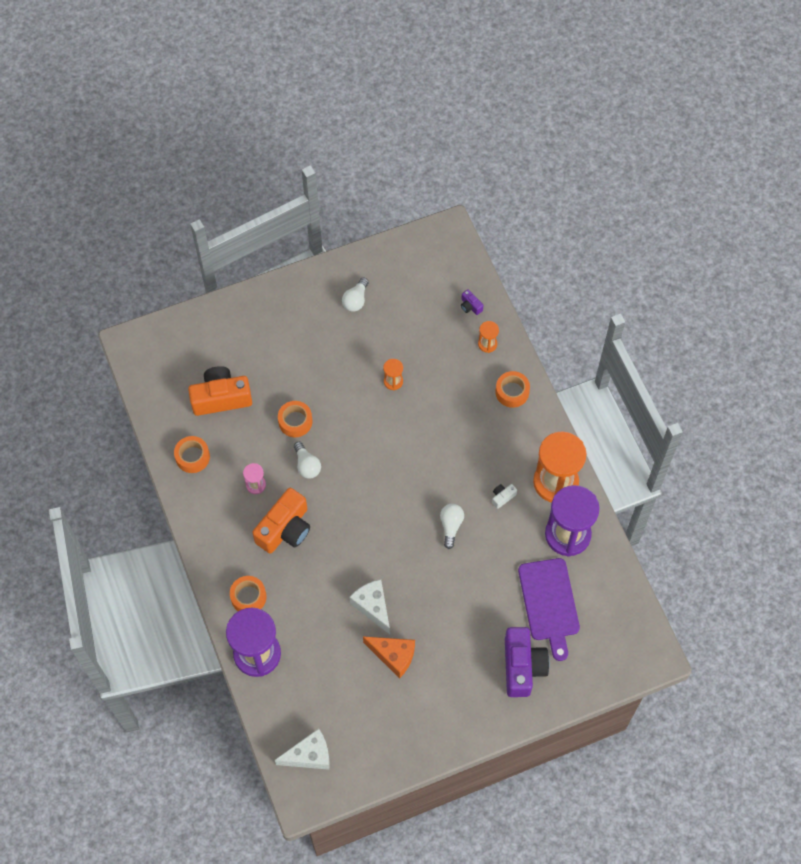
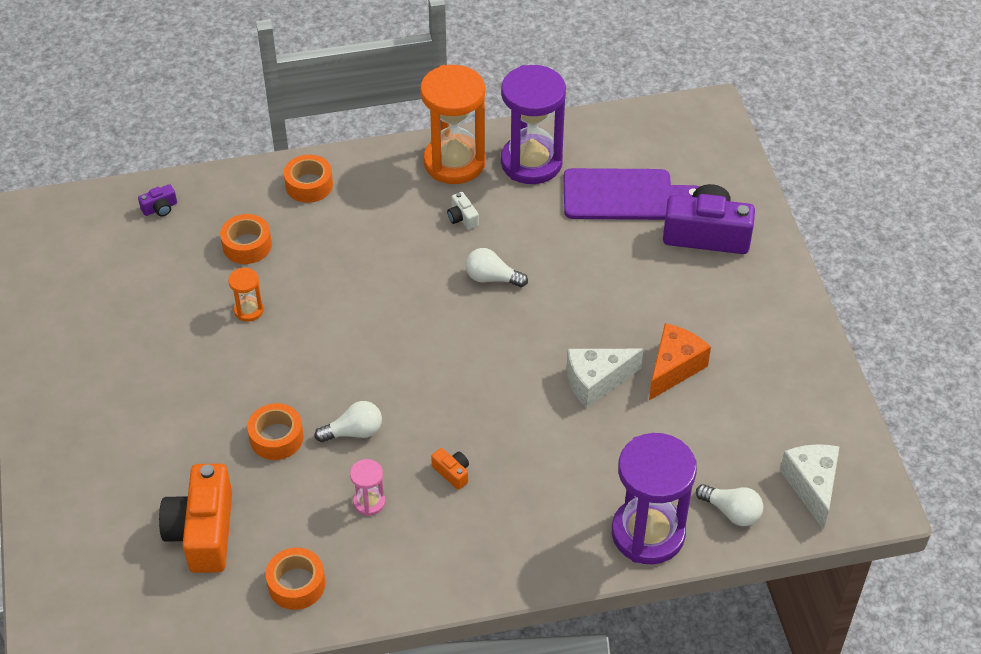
camera: 80 degrees left, 15 degrees down
(248, 597) = (554, 534): orange tape -> orange tape (247, 245)
(285, 529) = (452, 473): orange camera -> orange camera, size x0.42
(356, 300) = (97, 336): white light bulb -> white light bulb (732, 512)
(487, 344) = (226, 199): orange hourglass -> none

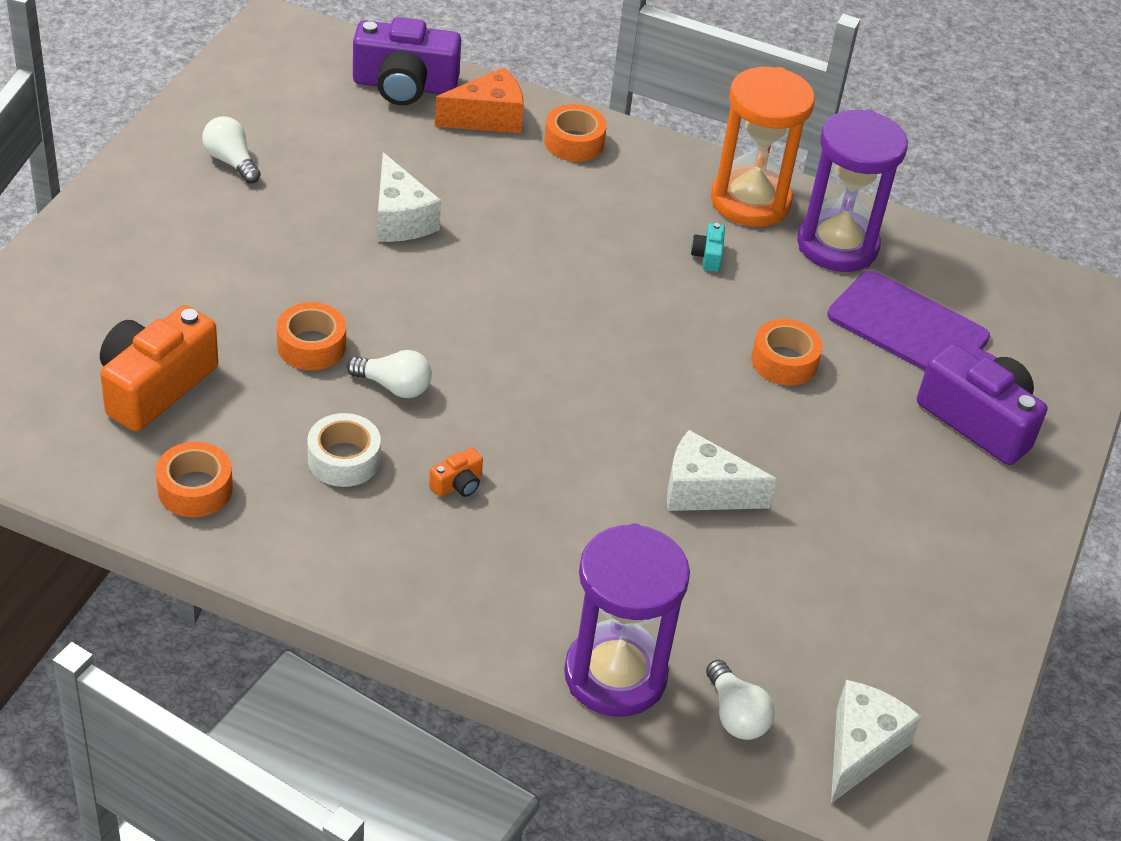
camera: 30 degrees right, 5 degrees down
(160, 208) = (404, 86): purple camera -> purple camera, size x2.37
(247, 245) = (457, 162): orange tape -> orange tape (784, 361)
(248, 310) = (400, 219): orange hourglass -> white cheese
(369, 502) = (344, 459): pink hourglass -> white tape
(452, 473) = (458, 484): orange camera -> orange camera turned 60 degrees clockwise
(462, 218) = (708, 256): white camera -> turquoise camera
(492, 278) = (684, 328): white light bulb -> white light bulb (231, 161)
(674, 368) = (808, 530): orange cheese -> orange cheese (487, 118)

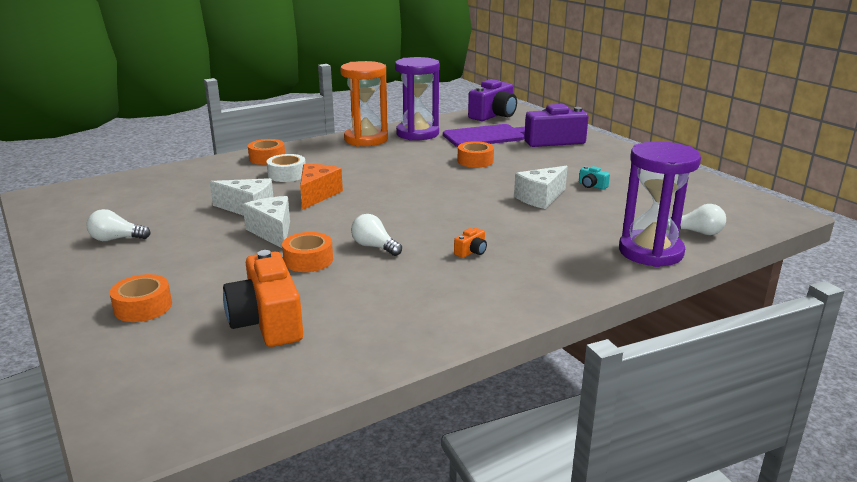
camera: 50 degrees left, 20 degrees down
(195, 489) = (380, 334): orange tape -> orange tape (143, 307)
(344, 459) = (414, 277): white tape -> white tape (287, 175)
(394, 386) = (374, 247): white light bulb -> white light bulb turned 105 degrees counterclockwise
(404, 86) = (153, 180): purple camera -> purple camera (494, 115)
(458, 484) = (471, 251): orange camera -> orange camera turned 45 degrees clockwise
(487, 118) = (215, 170): orange cheese -> orange cheese (317, 195)
(708, 256) = (387, 155): turquoise camera -> turquoise camera (592, 186)
(860, 749) = (735, 213): white cheese -> white cheese (273, 232)

